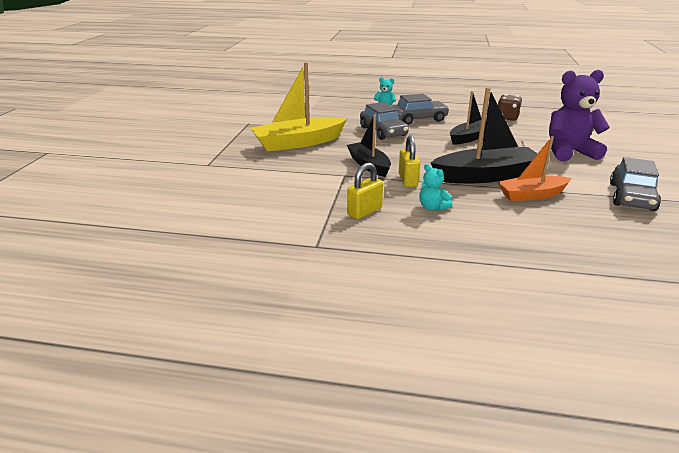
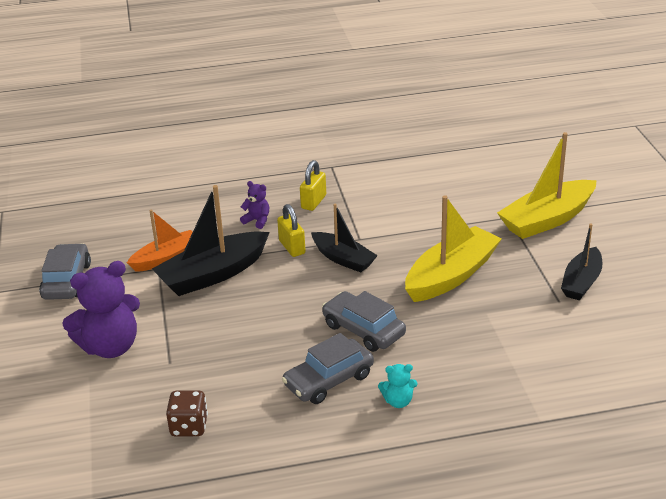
camera: 160 degrees right, 5 degrees up
(183, 157) = (547, 219): none -> yellow boat
(432, 207) = (257, 220): turquoise teddy bear -> purple teddy bear
(469, 137) = (241, 347): black boat -> black boat (581, 282)

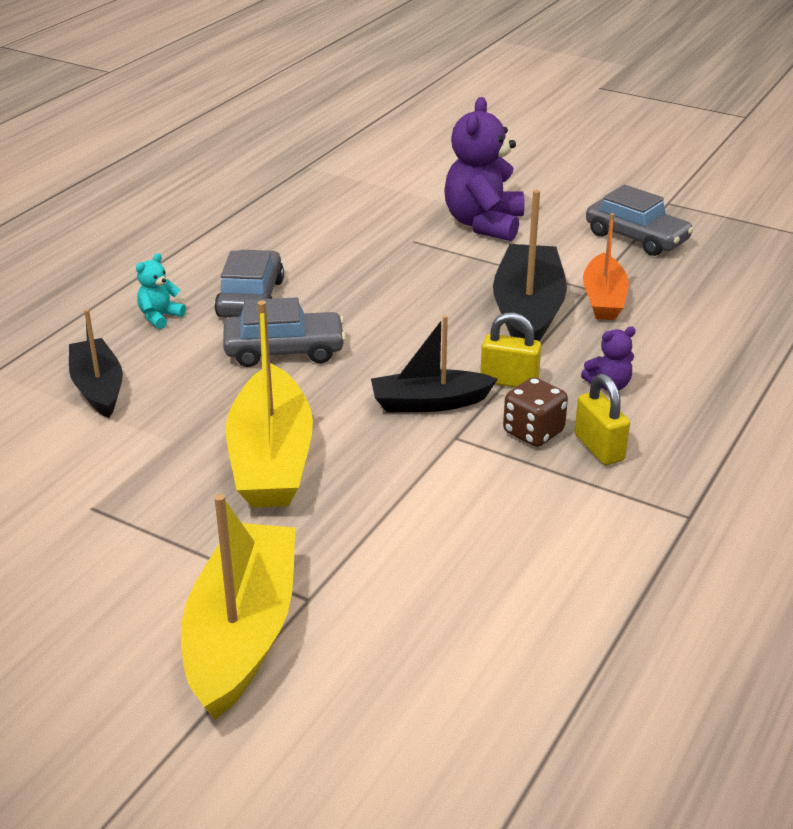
camera: 130 degrees right, 0 degrees up
(189, 426) = (314, 220): brown dice -> brown dice (533, 432)
(581, 282) = (83, 552): black boat -> black boat (98, 388)

